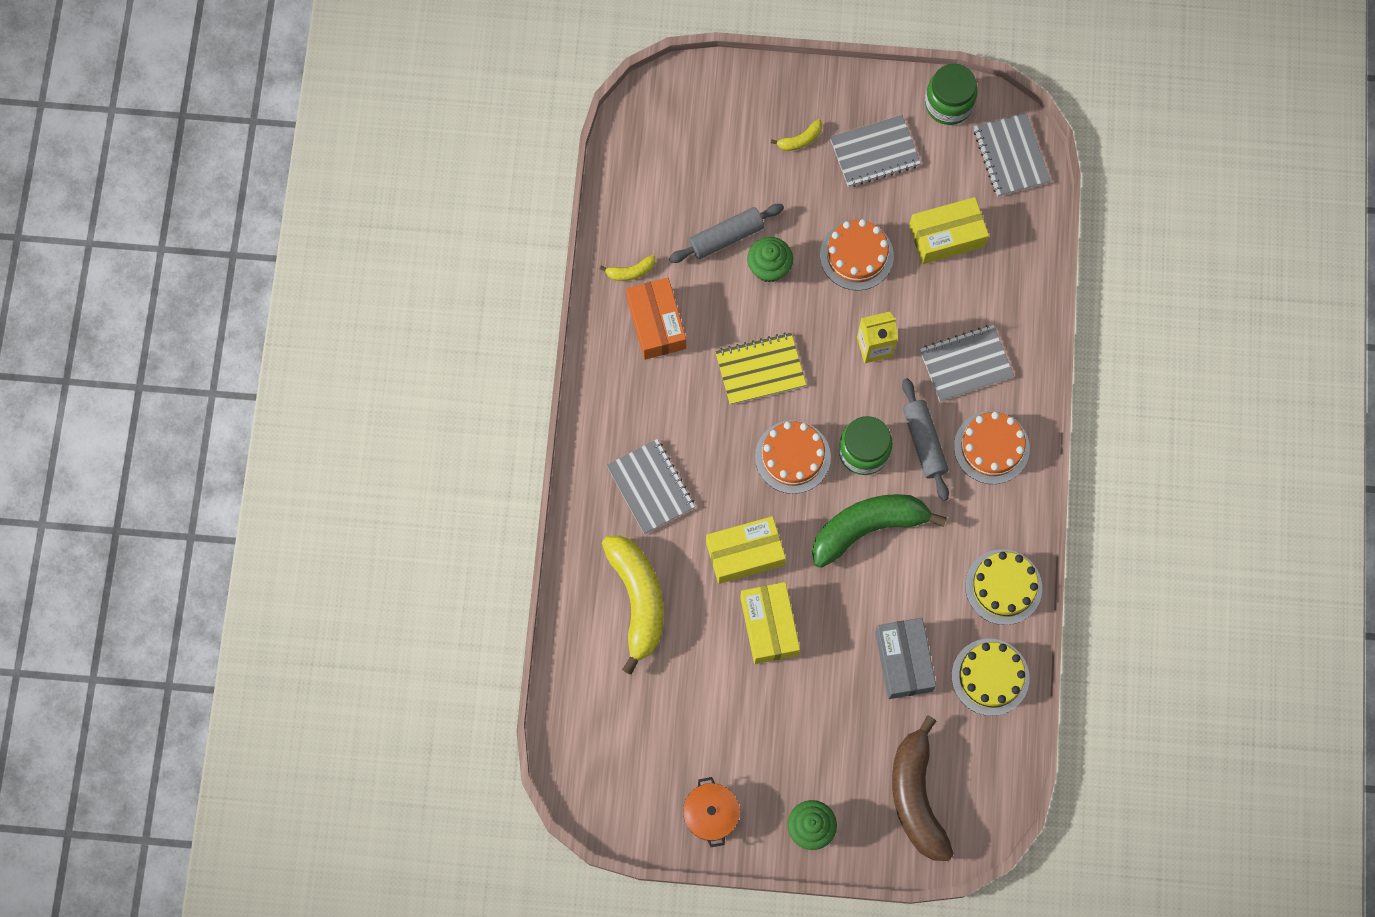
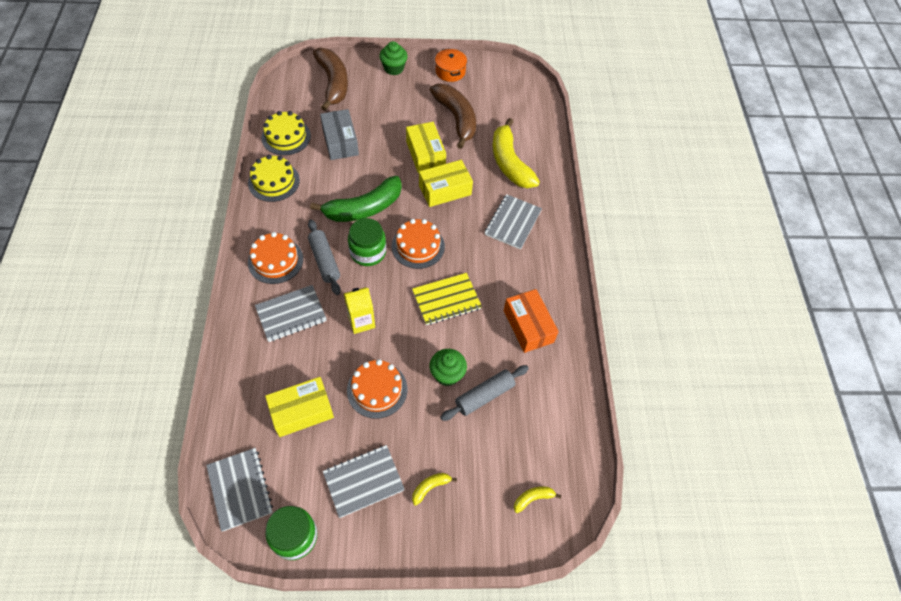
camera: 170 degrees right, 15 degrees down
(631, 271) = (555, 363): yellow banana -> yellow banana (533, 498)
(651, 487) = (512, 222): grey notebook -> grey notebook turned 60 degrees clockwise
(712, 700) = (456, 118): none -> brown banana

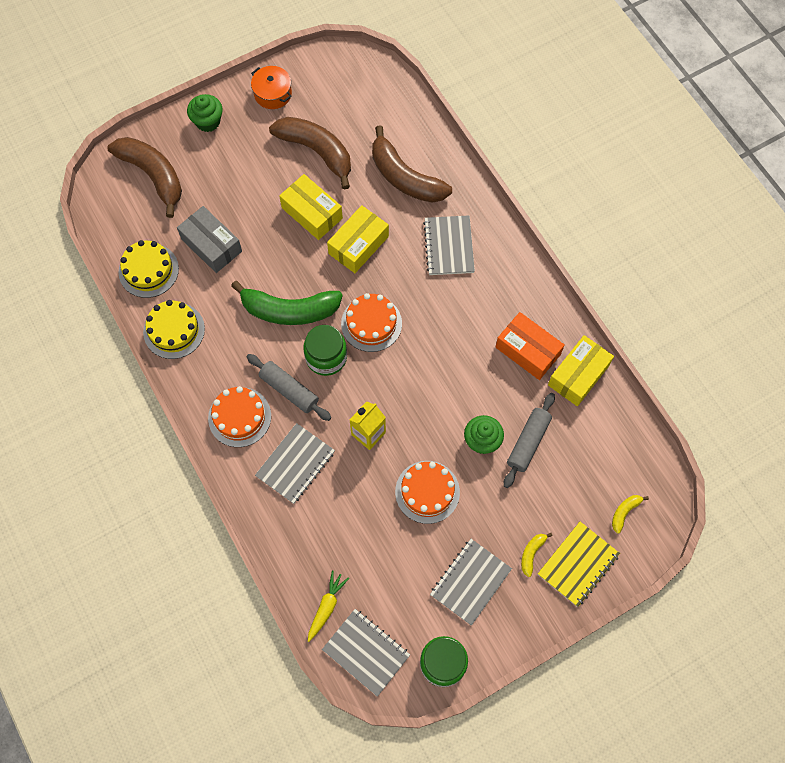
camera: 25 degrees left, 10 degrees up
(236, 434) = (326, 606): none -> yellow carrot
(302, 411) = (372, 551): yellow box -> yellow box (578, 375)
(364, 208) = (289, 310): green banana -> green banana turned 60 degrees clockwise
(446, 300) = (435, 366): yellow notebook -> yellow notebook (578, 564)
(510, 163) = (405, 177): yellow banana -> brown banana

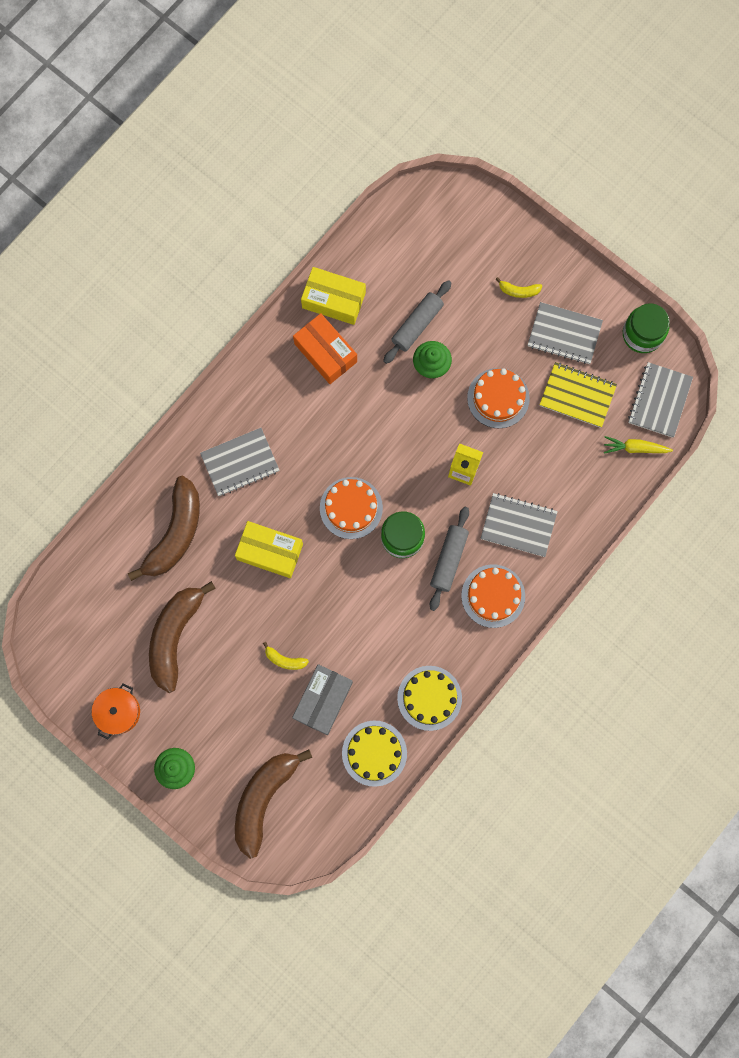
camera: 110 degrees left, 10 degrees up
(289, 310) = (366, 592): green banana -> none
(312, 213) = (250, 612): yellow box -> none
(528, 350) = (325, 353): orange box -> orange box turned 60 degrees counterclockwise
(528, 442) = (417, 325): grey rolling pin -> grey rolling pin turned 60 degrees counterclockwise
(578, 564) = (513, 250): yellow notebook -> yellow notebook (577, 395)
(624, 512) = (451, 224): yellow banana -> yellow banana (285, 660)

